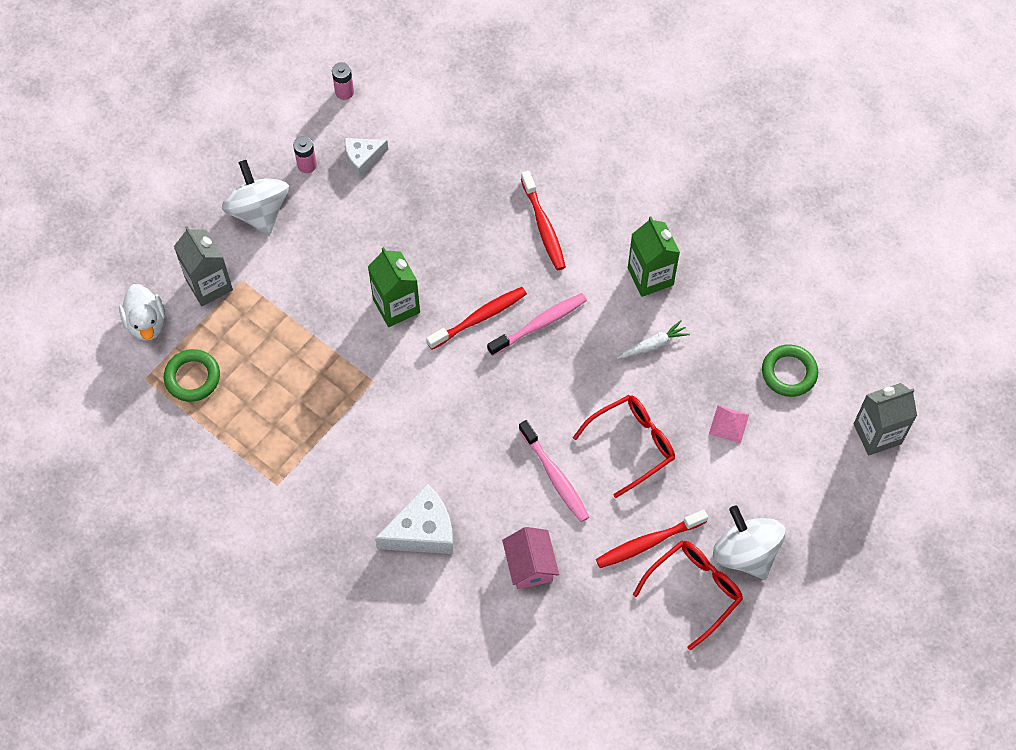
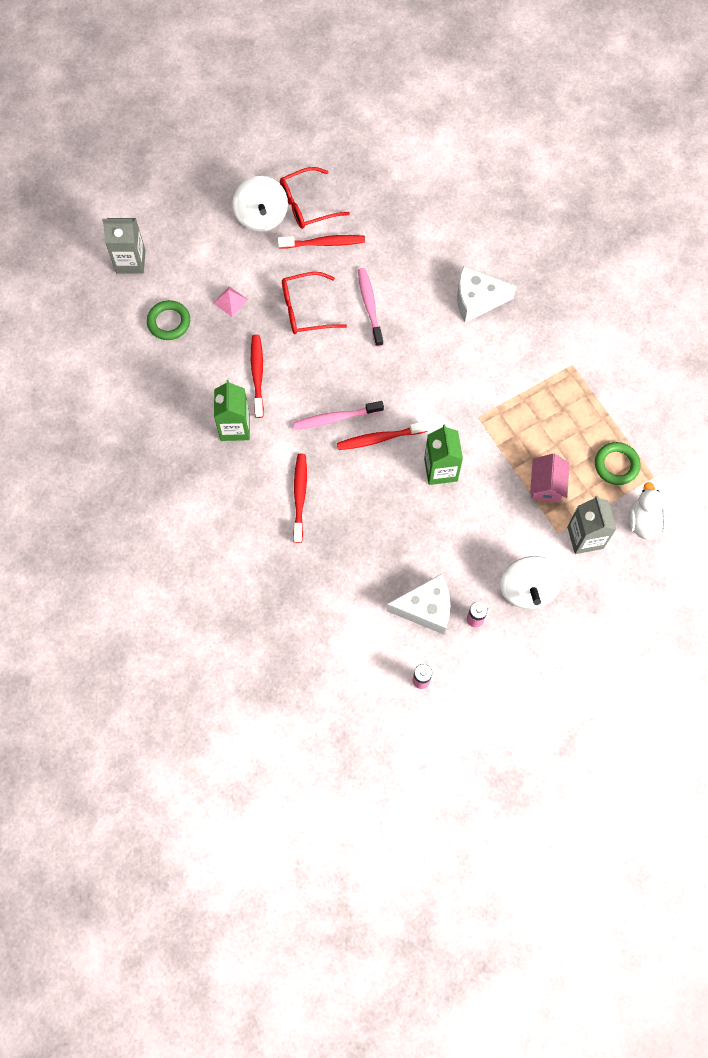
camera: 160 degrees left, 5 degrees up
(363, 158) = (426, 608): white cheese -> white cheese, size x1.63
(530, 565) = (411, 254): pink house -> pink house (546, 485)
(653, 345) = (257, 374): white carrot -> red toothbrush

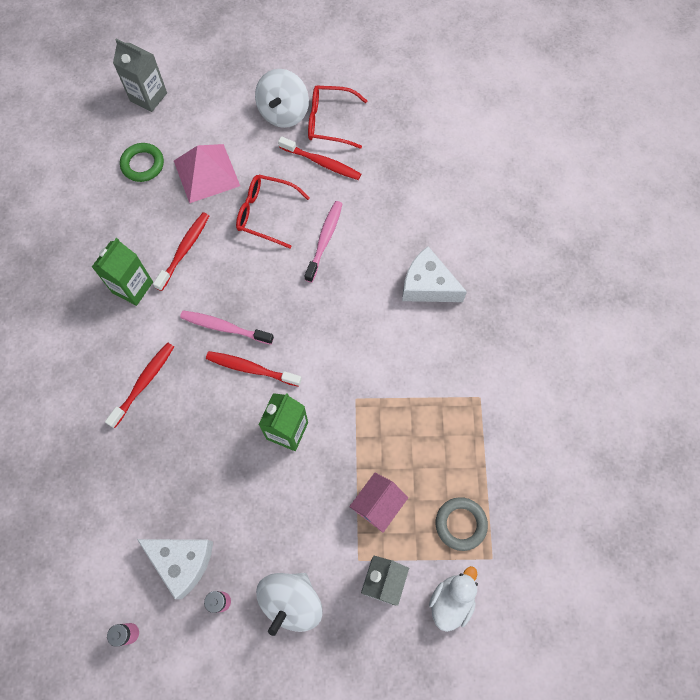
camera: 30 degrees right, 0 degrees up
(230, 301) = (206, 173): pink pyramid -> pink pyramid, size x2.10
(616, 465) = (460, 524): green ring -> grey ring

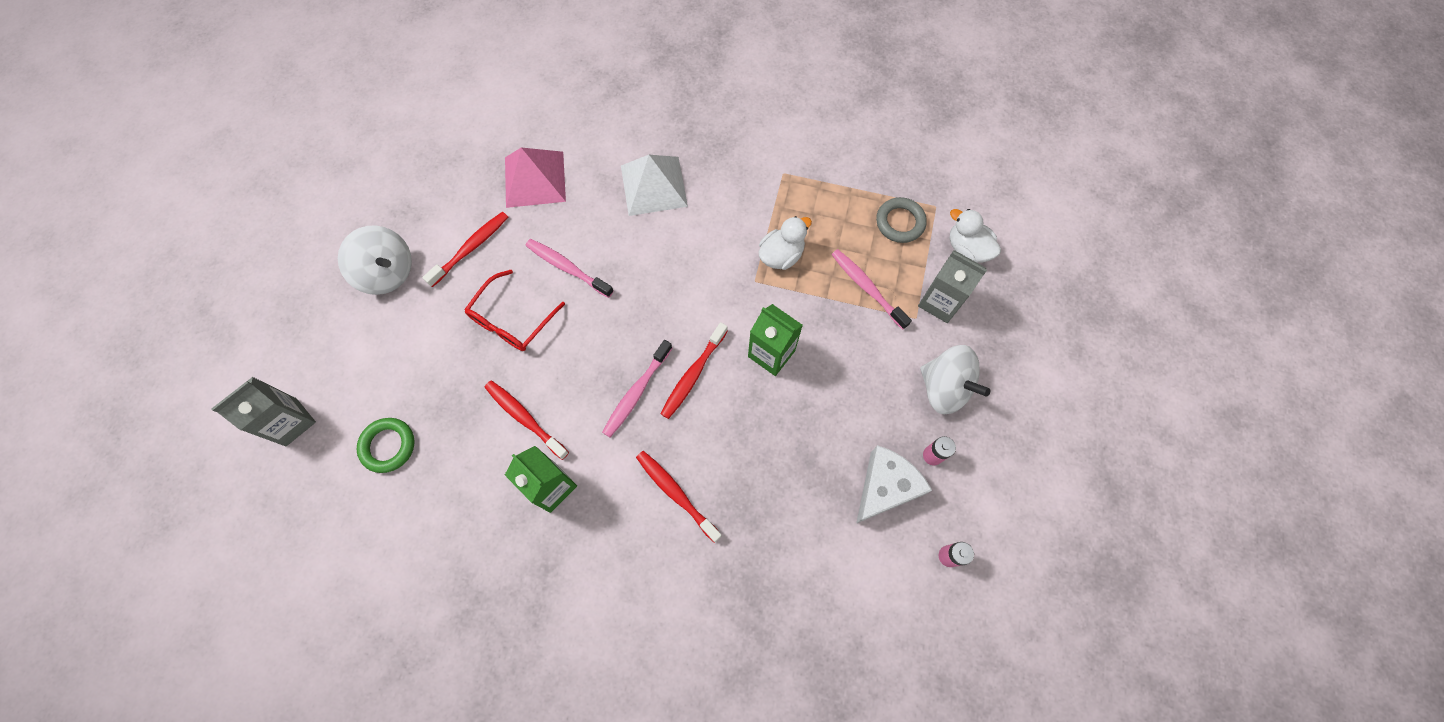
camera: 75 degrees left, 0 degrees up
(206, 173) = (432, 373): pink pyramid -> pink pyramid (534, 179)
(329, 122) = (422, 228): red glasses -> none
(377, 505) = (867, 288): pink house -> pink toothbrush
(389, 416) = (781, 255): none -> white duck
(427, 285) = (654, 185): white cheese -> white pyramid

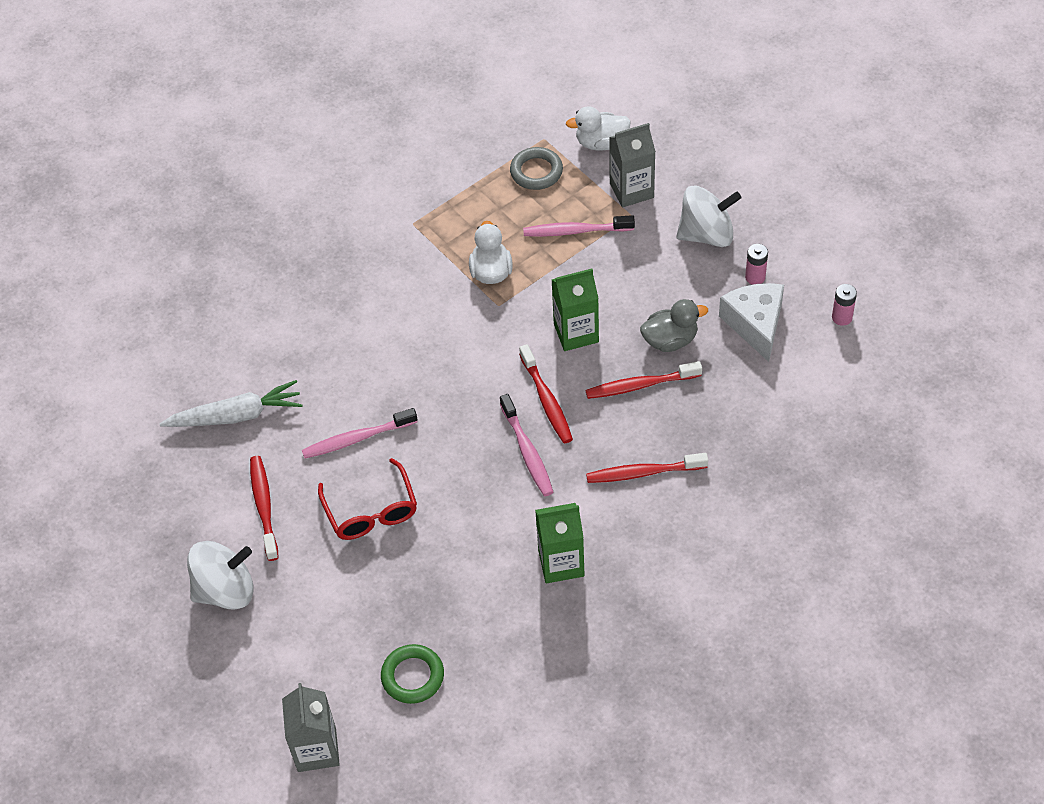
camera: 50 degrees left, 15 degrees down
(525, 418) = (478, 550): red toothbrush -> red toothbrush (640, 385)
(534, 179) = (236, 415): pink pyramid -> white carrot
(654, 185) = (334, 325): white pyramid -> none
(818, 429) = (670, 340): none -> grey duck

